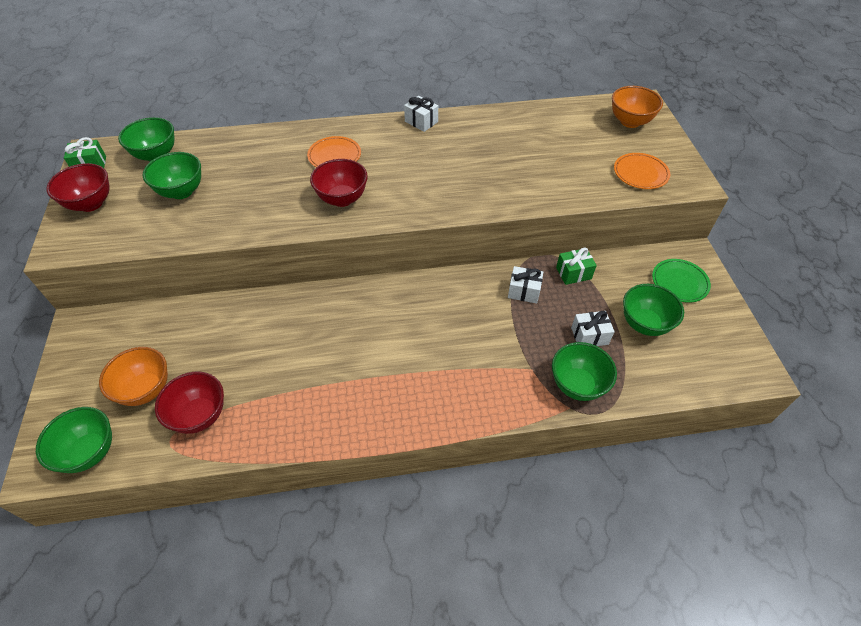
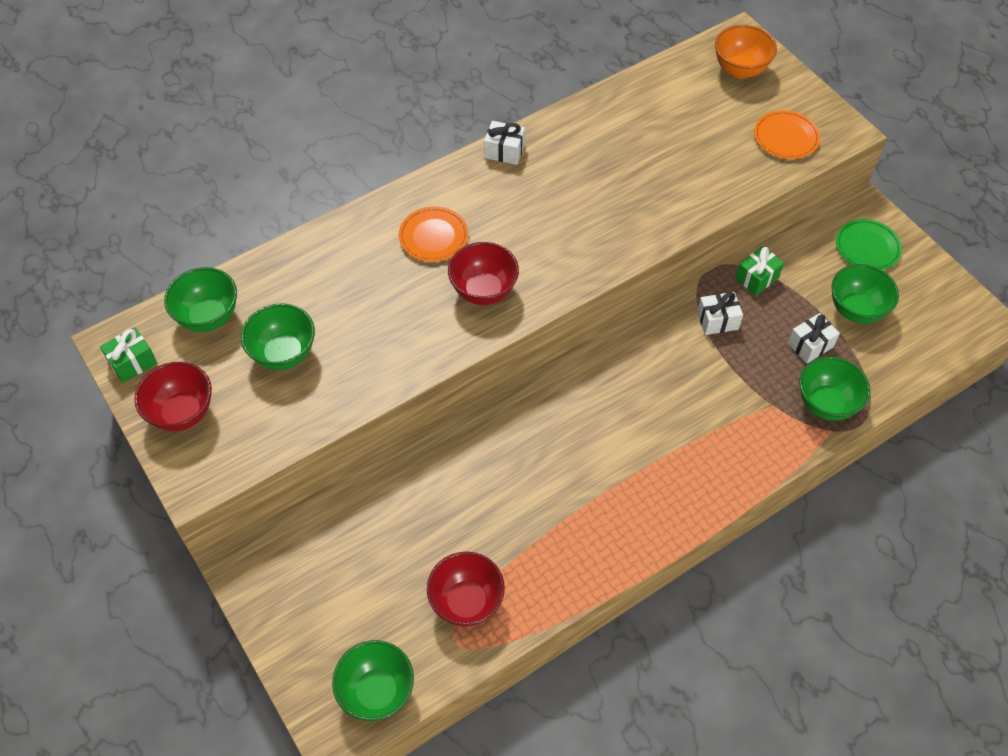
camera: 25 degrees left, 5 degrees up
(146, 389) = (384, 601): orange bowl -> none

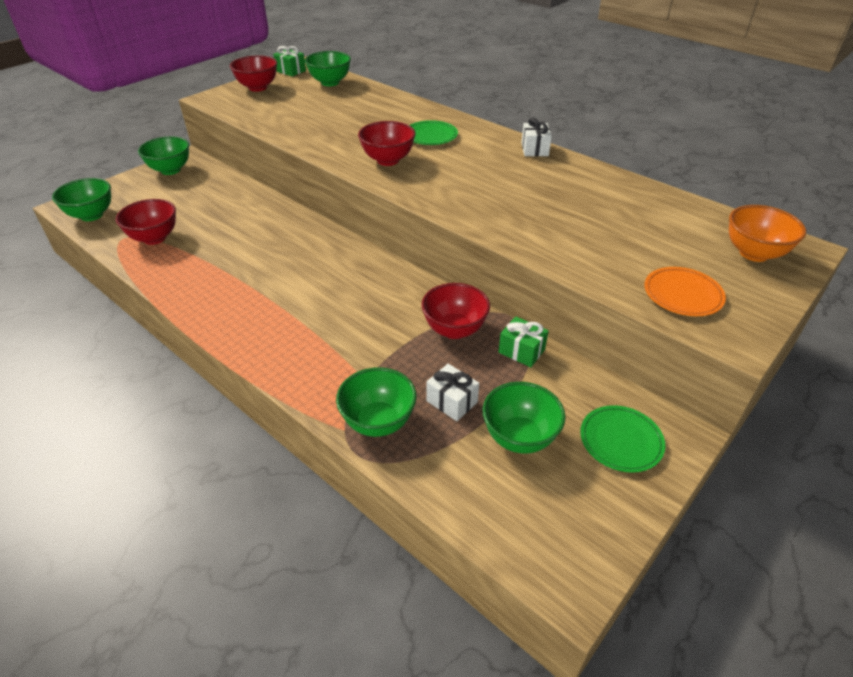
camera: 75 degrees right, 15 degrees down
(284, 353) = (308, 106): green bowl -> green bowl (170, 170)
(433, 236) = (430, 136): orange plate -> green plate
(717, 320) = (454, 330): white gift -> red bowl

